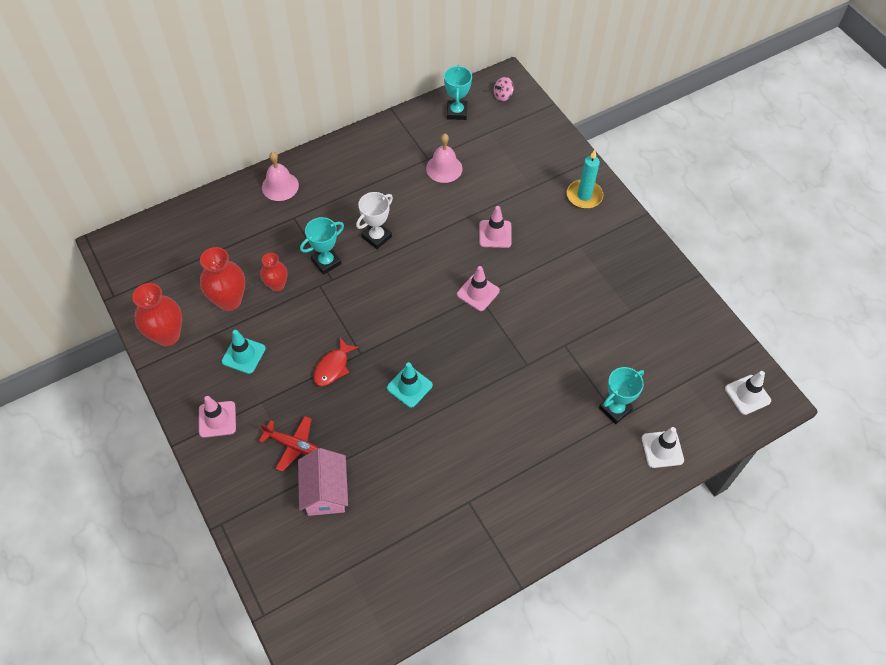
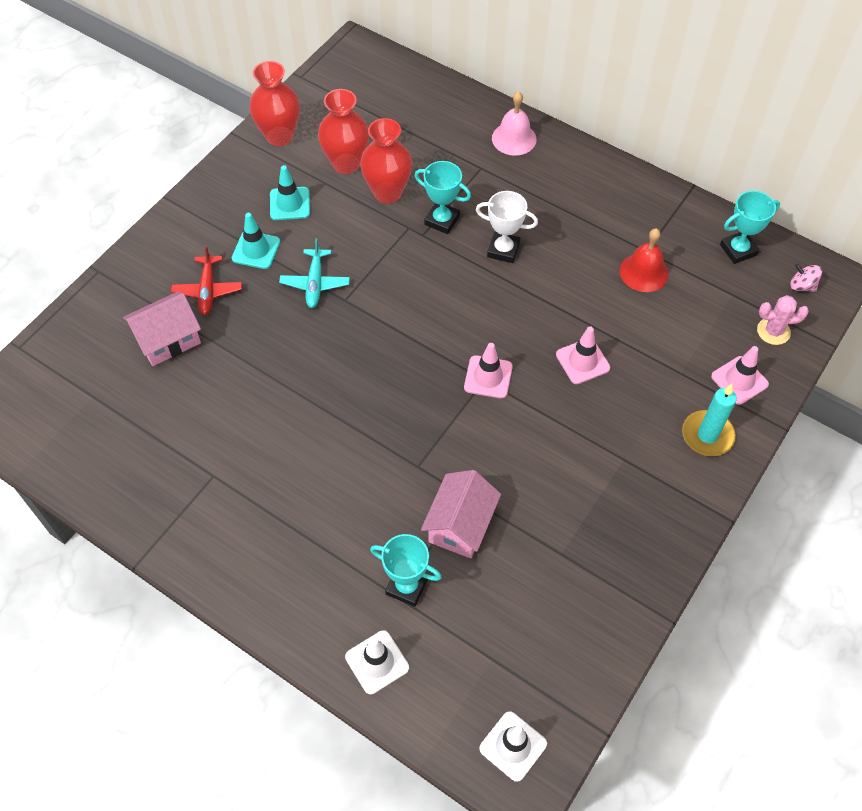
camera: 65 degrees right, 0 degrees up
(217, 419) = (207, 217): pink traffic cone -> pink traffic cone (739, 380)
(277, 285) = (387, 192): red vase -> red vase, size x1.62
(333, 367) = (315, 283): red fish -> turquoise plane
(409, 386) = (327, 361): turquoise traffic cone -> turquoise traffic cone (256, 250)
(444, 168) = (644, 272): pink bell -> red bell
(528, 126) = (773, 331): none -> pink cactus
(584, 358) = (460, 525): none -> pink house

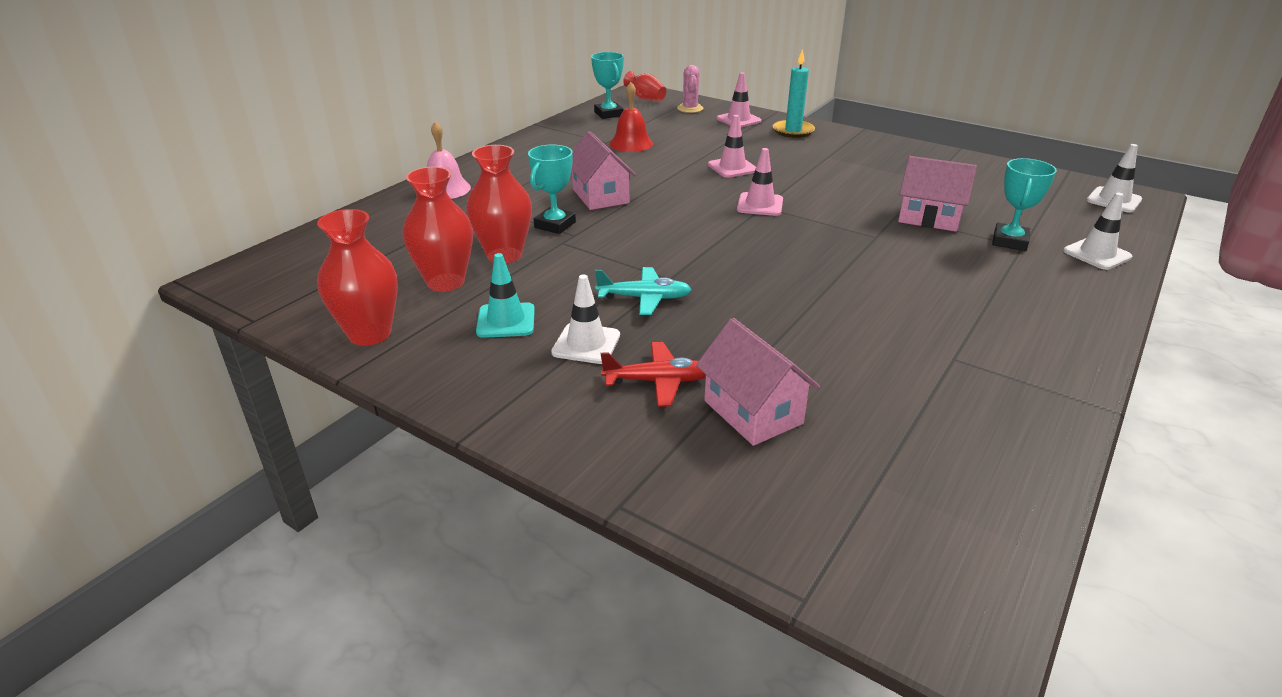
camera: 90 degrees left, 25 degrees down
(256, 250) = (586, 344): turquoise traffic cone -> white traffic cone
(503, 250) = (600, 196): white trophy -> pink house
(802, 286) = (645, 99): pink spinning top -> red vase

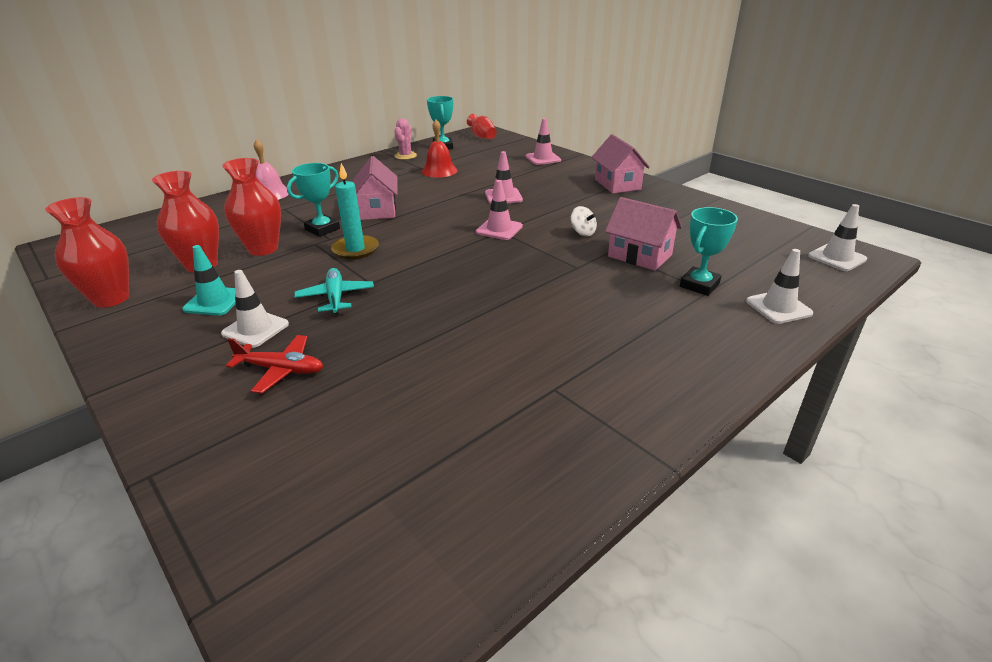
camera: 15 degrees right, 0 degrees up
(645, 298) = (335, 297): turquoise plane -> turquoise plane turned 120 degrees counterclockwise
(690, 108) = (511, 147): pink cactus -> pink cactus (405, 156)
(753, 412) = (332, 410): pink house -> pink house (617, 184)
(793, 131) = (581, 171): turquoise candle -> turquoise candle (355, 249)
(851, 199) = (582, 232): none -> white spinning top

